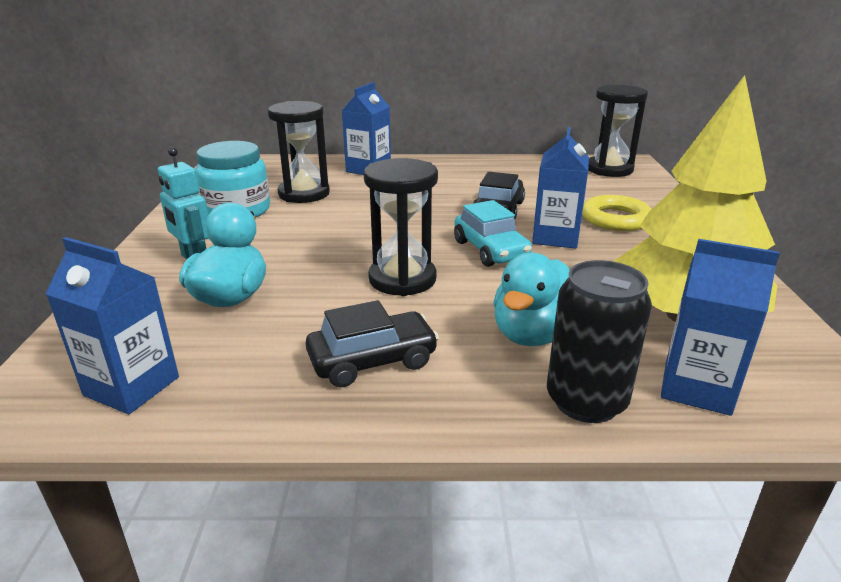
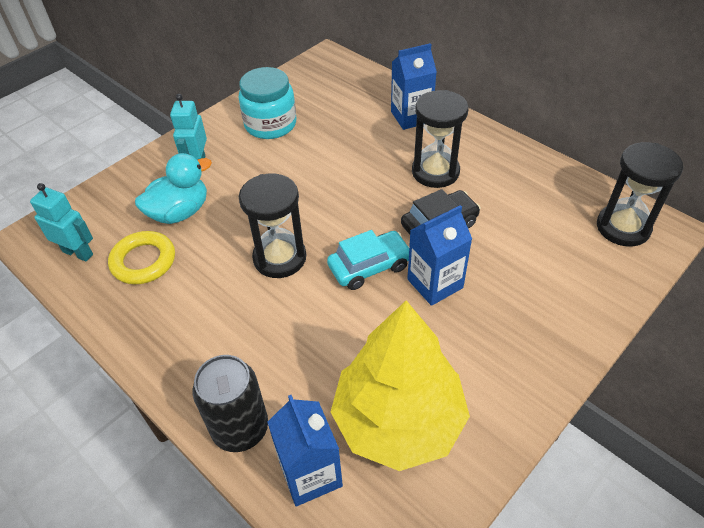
camera: 45 degrees right, 20 degrees up
(132, 386) = (78, 253): blue carton -> turquoise robot
(304, 194) = (331, 126): black hourglass -> black hourglass (435, 172)
(372, 361) = (184, 314): black car -> none
(490, 250) = (369, 266): turquoise car -> turquoise car turned 135 degrees counterclockwise
(533, 334) = (285, 360): turquoise duck -> none
(615, 219) = (516, 294): yellow ring -> yellow ring (143, 261)

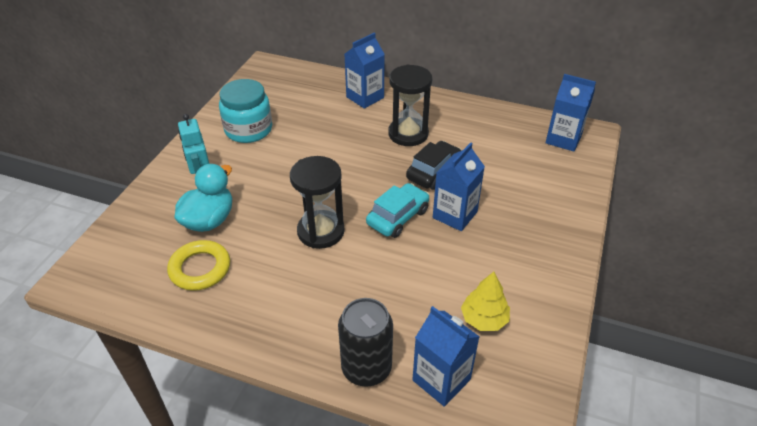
camera: 25 degrees left, 5 degrees down
(78, 253) = (131, 280): turquoise robot -> none
(398, 420) = (484, 319): yellow tree -> yellow tree, size x0.45
(623, 227) = (563, 139): black hourglass -> blue carton

